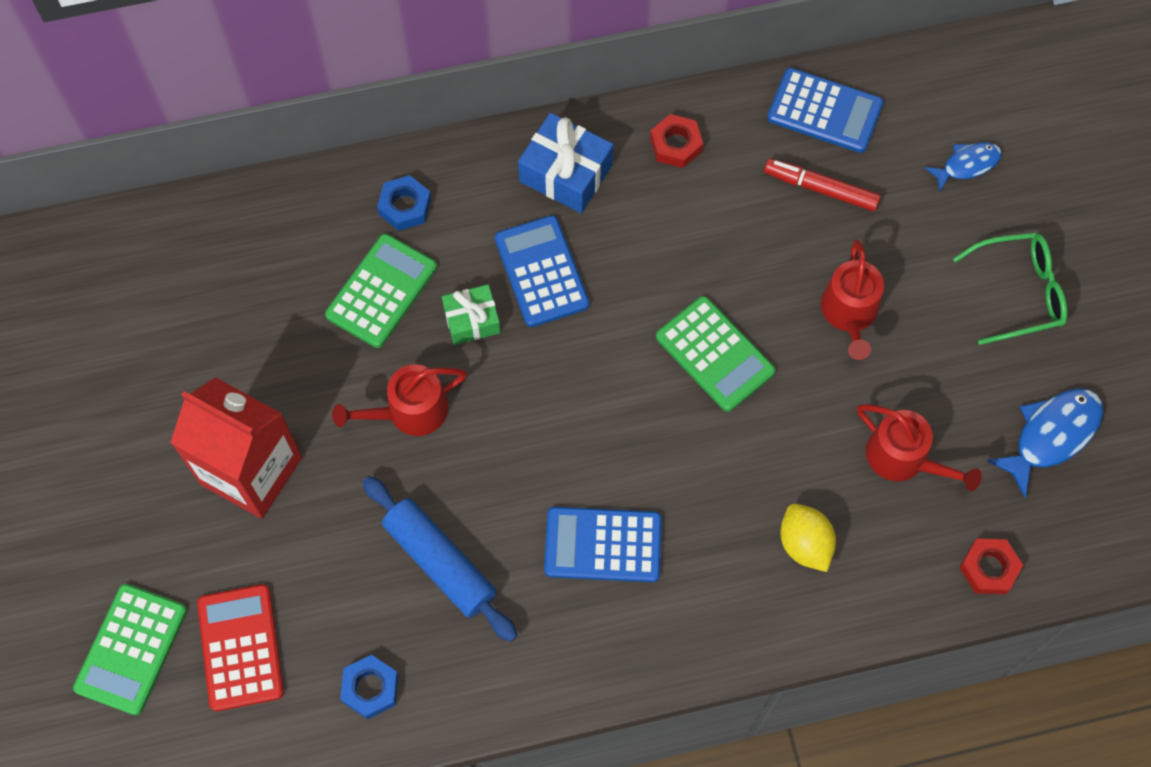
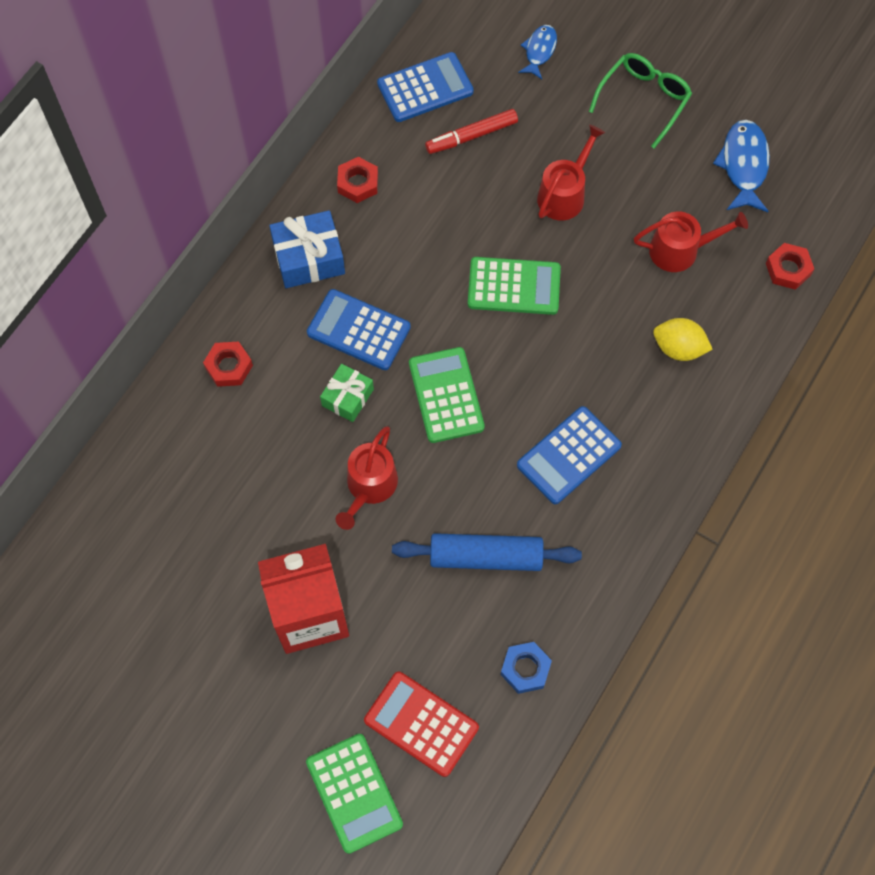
camera: 45 degrees left, 0 degrees up
(381, 291) = (271, 431): green calculator -> green calculator (446, 395)
(405, 206) = (229, 366): blue nut -> red nut
(849, 313) = (564, 194): red watering can -> red watering can turned 105 degrees counterclockwise

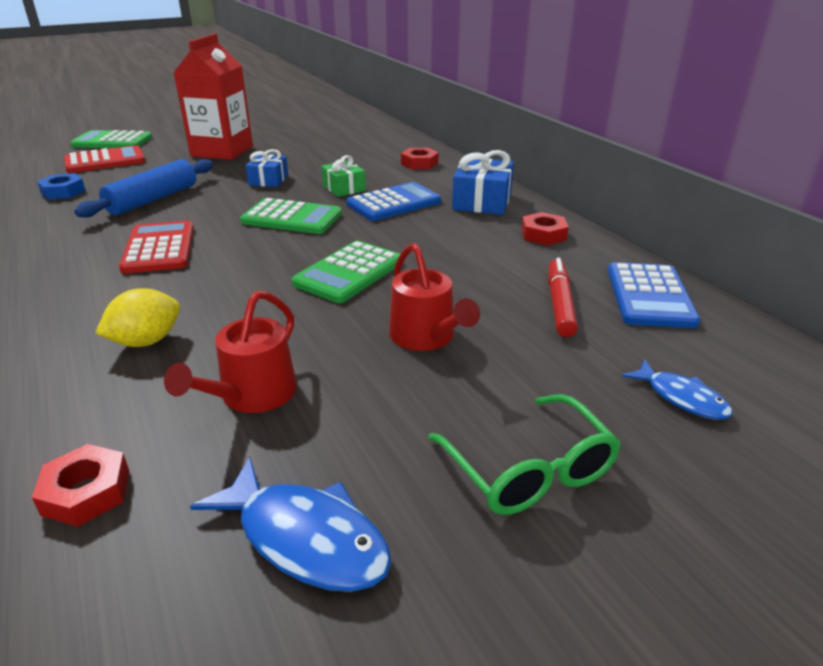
camera: 120 degrees right, 35 degrees down
(369, 486) = (268, 180): red watering can -> blue gift
(568, 455) = (159, 248): blue calculator -> red calculator

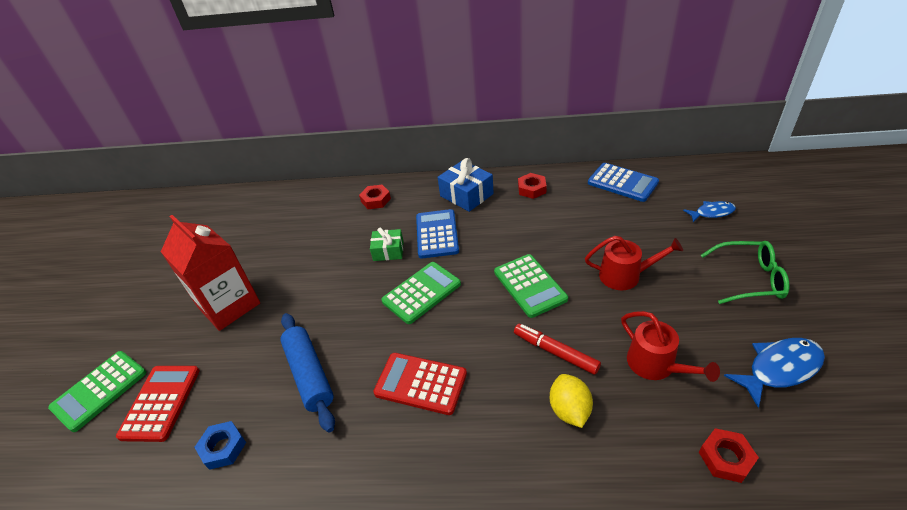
camera: 55 degrees left, 10 degrees up
(268, 180) = (332, 289): blue gift -> none
(560, 304) = (615, 215): red marker -> red marker (555, 352)

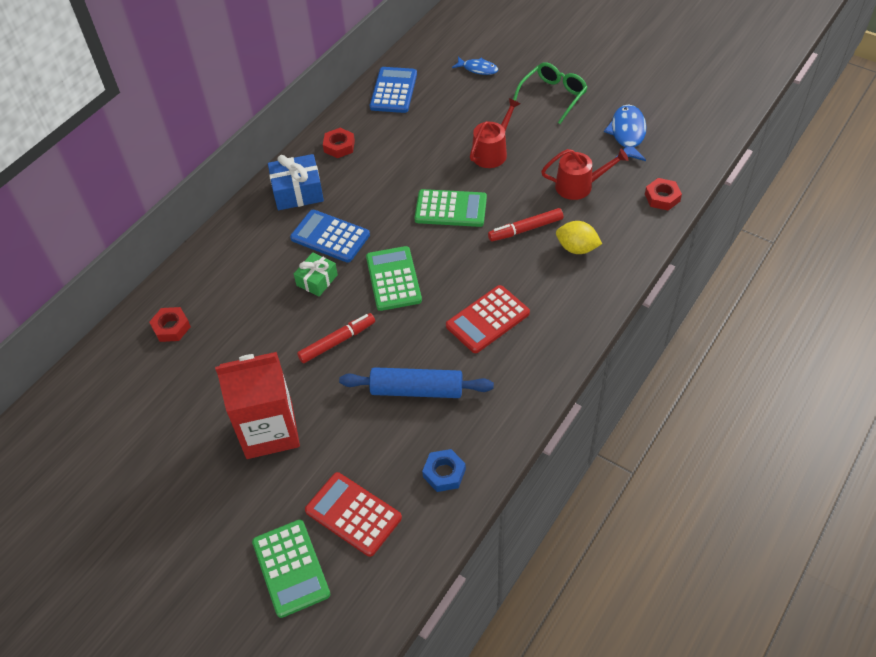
camera: 60 degrees left, 10 degrees up
(334, 296) = (337, 342): none -> red marker
(375, 200) = (228, 260): red nut -> red nut (171, 327)
(622, 183) = (393, 91): blue calculator -> blue calculator turned 60 degrees counterclockwise
(712, 213) = (478, 69): blue fish -> blue fish turned 90 degrees clockwise

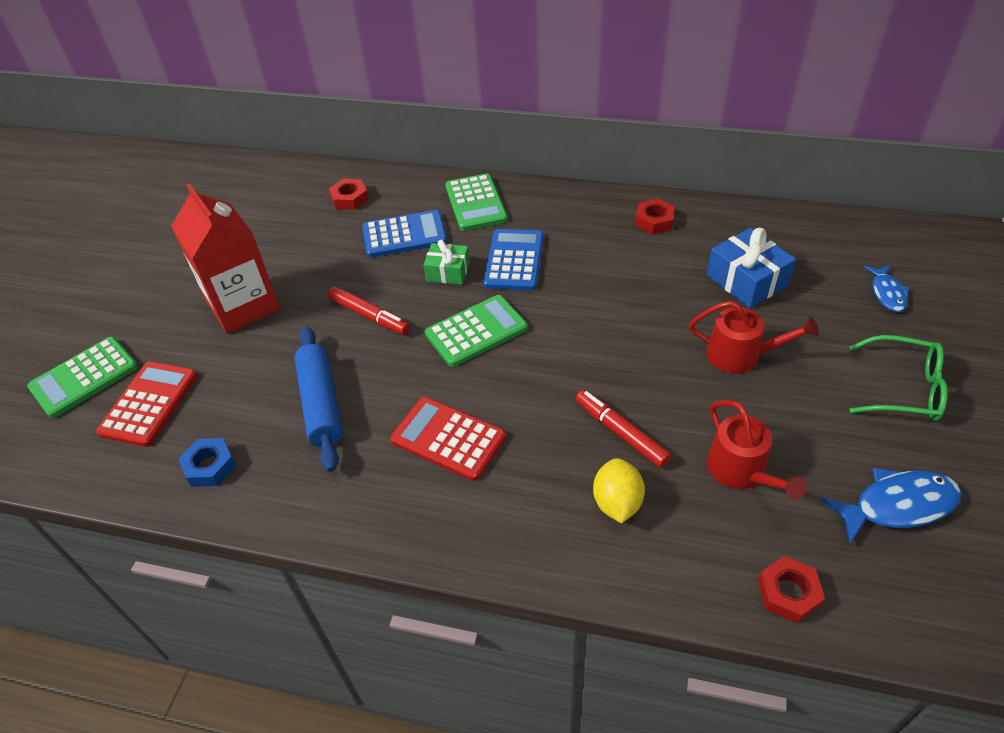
camera: 70 degrees right, 5 degrees down
(297, 192) = (566, 215): blue gift -> blue gift (746, 280)
(393, 91) = (779, 232): blue calculator -> blue calculator (404, 235)
(450, 209) = (613, 346): green calculator -> green calculator (475, 203)

